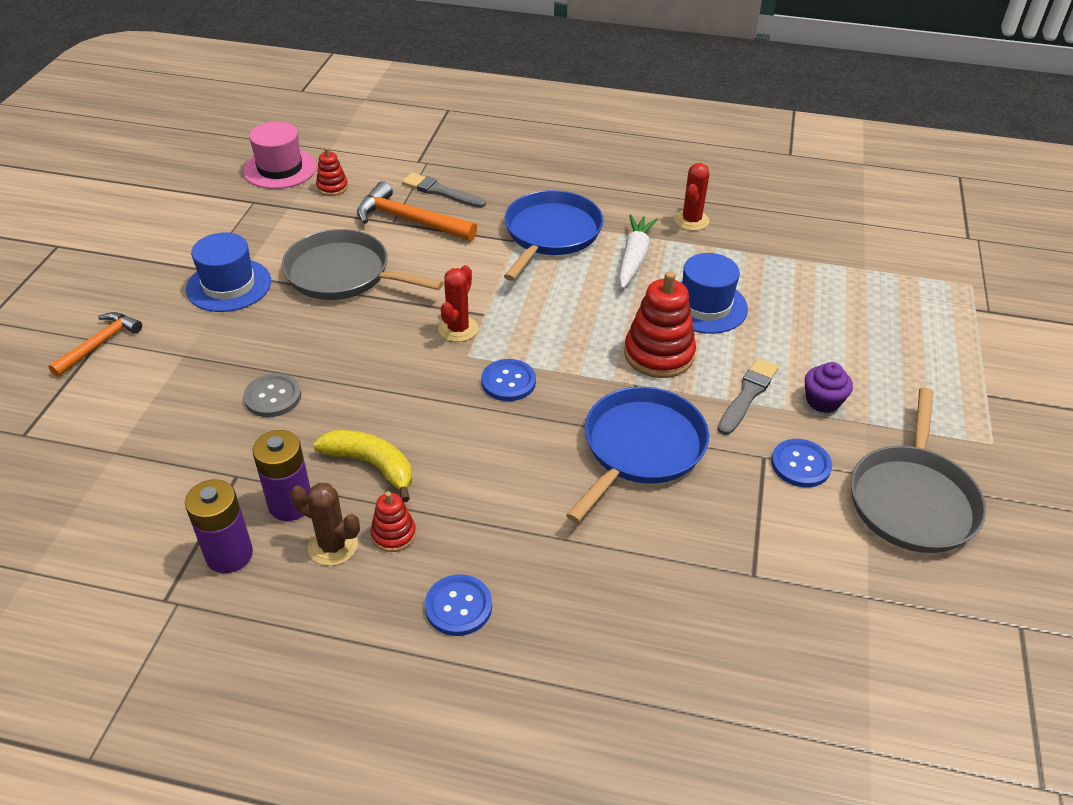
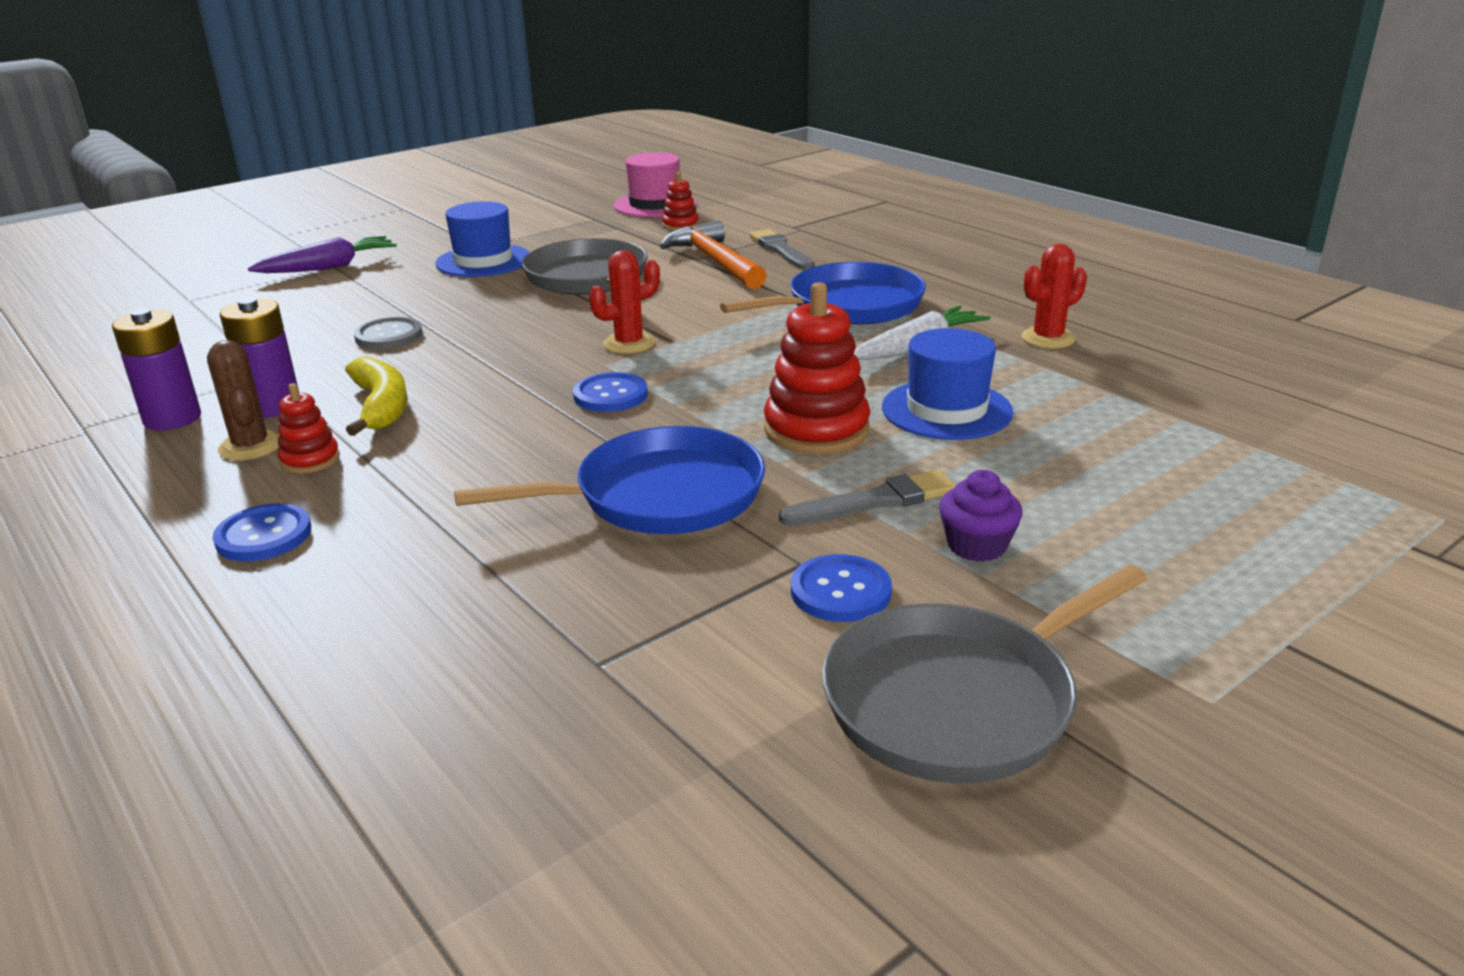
camera: 40 degrees right, 15 degrees down
(99, 344) = (329, 267): orange hammer -> purple carrot

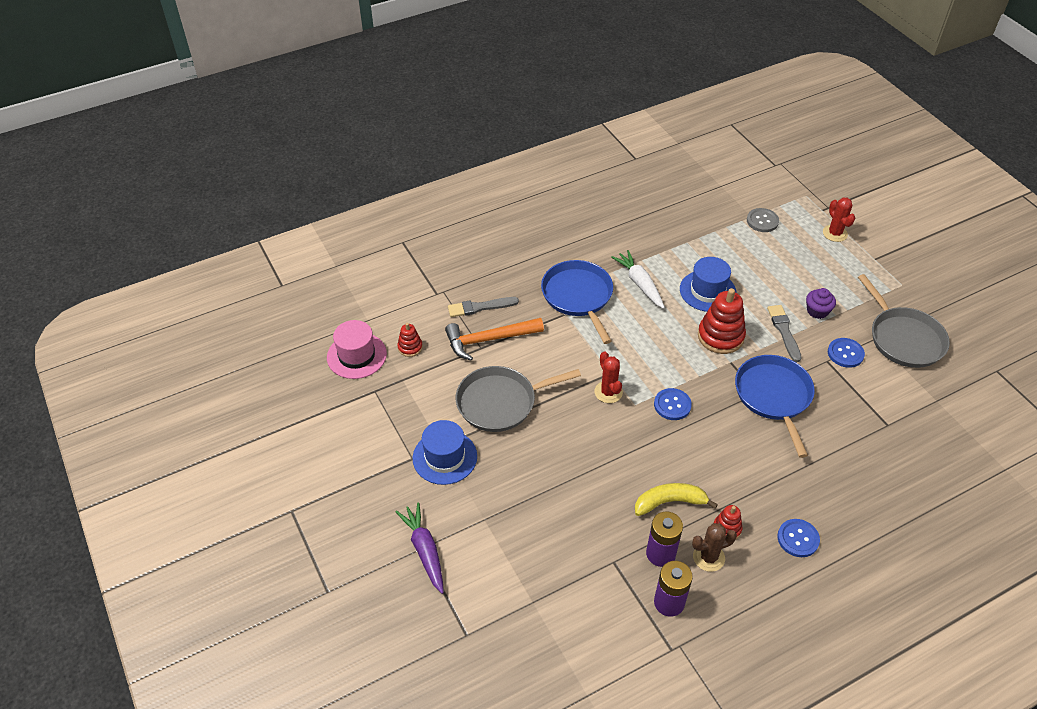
camera: 80 degrees left, 20 degrees up
(389, 336) = (569, 505): grey button -> grey button (762, 221)
(1048, 338) = (638, 238): red cactus -> red cactus (835, 233)

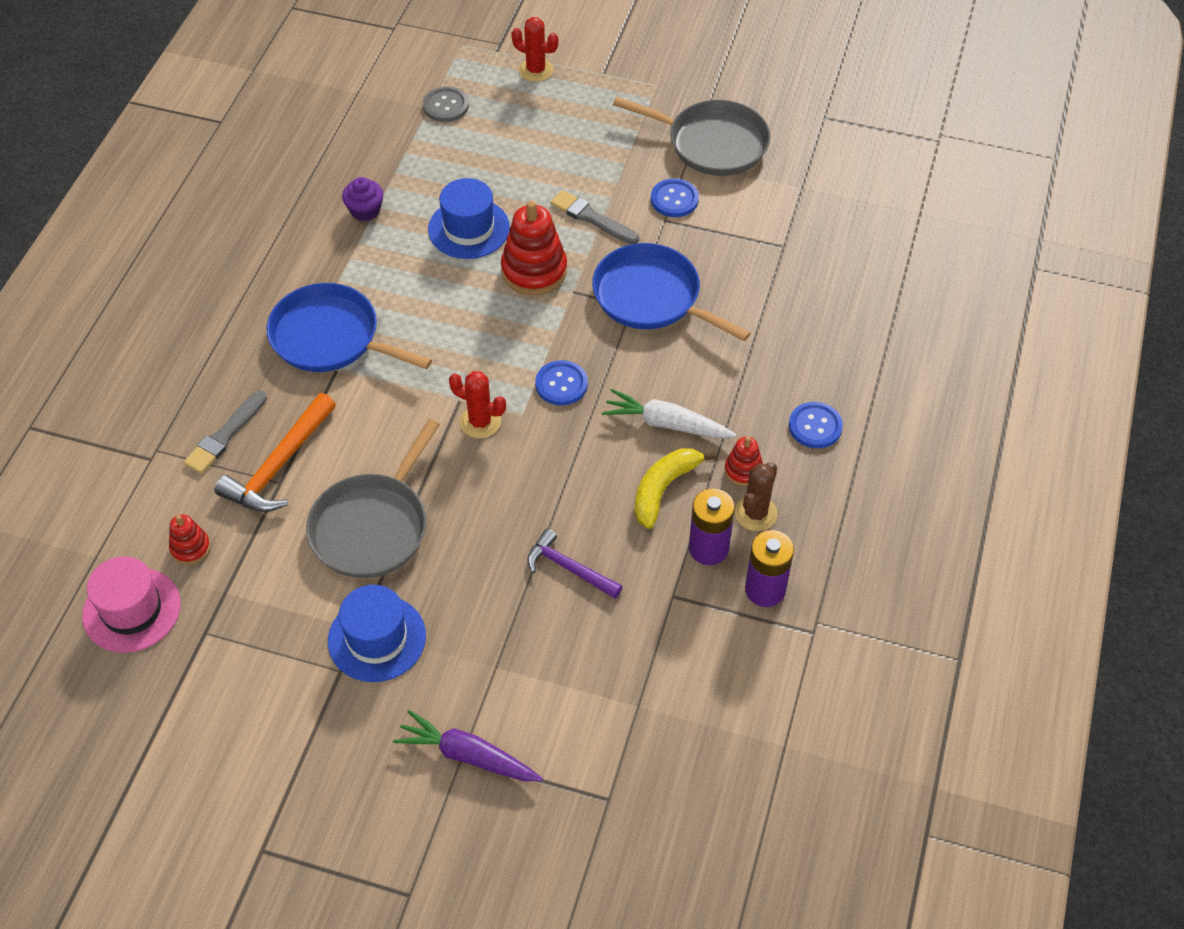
camera: 45 degrees left, 5 degrees up
(574, 501) = (569, 568): none -> purple hammer
(639, 283) = (385, 272): white carrot -> white carrot (666, 424)
(817, 311) = (603, 172): purple cupcake -> purple cupcake (365, 210)

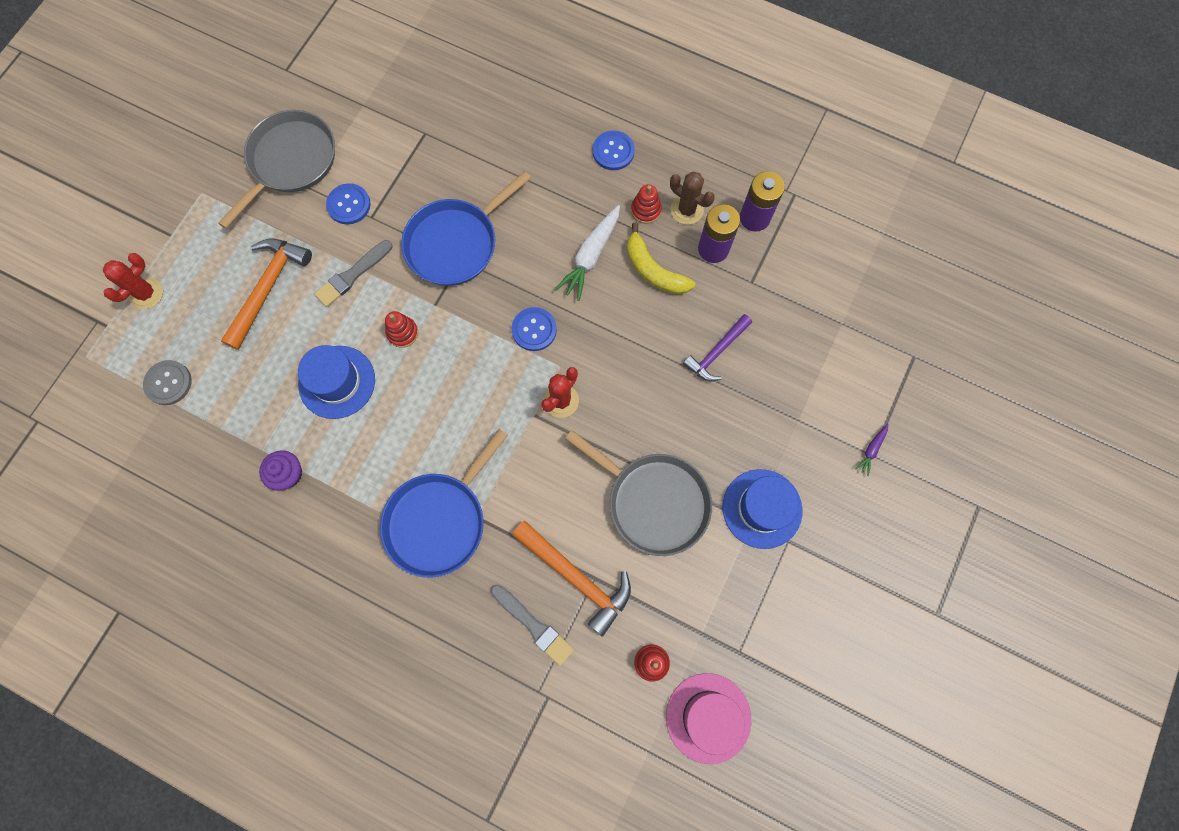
camera: 80 degrees left, 20 degrees up
(468, 756) = (871, 450): purple carrot -> purple carrot, size x0.50
(534, 271) = (402, 333): red stacking toy -> red stacking toy, size x0.53
(561, 155) = (268, 288): none -> orange hammer

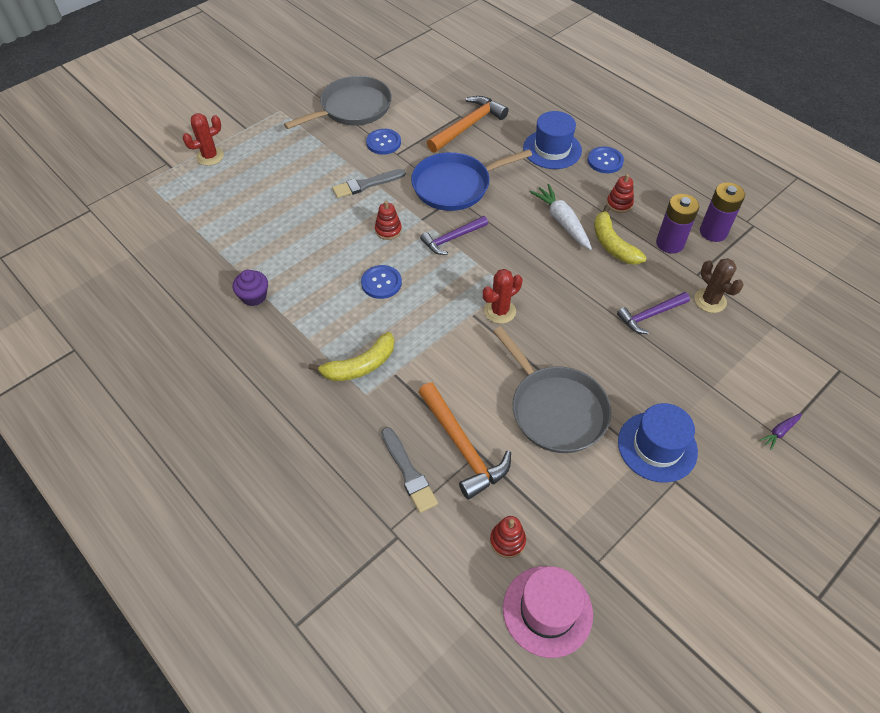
camera: 20 degrees right, 20 degrees down
(168, 383) = (196, 213): grey button -> none
(268, 288) = (299, 176): orange hammer -> orange hammer (468, 126)
(337, 382) = (322, 247): blue hat -> blue hat (552, 149)
(439, 520) = (360, 365): blue pan -> yellow banana
(478, 321) = (452, 239): none -> purple hammer
(534, 330) = (496, 257): blue button -> blue button (381, 283)
(590, 256) = (562, 221): white carrot -> white carrot turned 105 degrees clockwise
(686, 210) = (654, 212): brown cactus -> brown cactus (710, 300)

